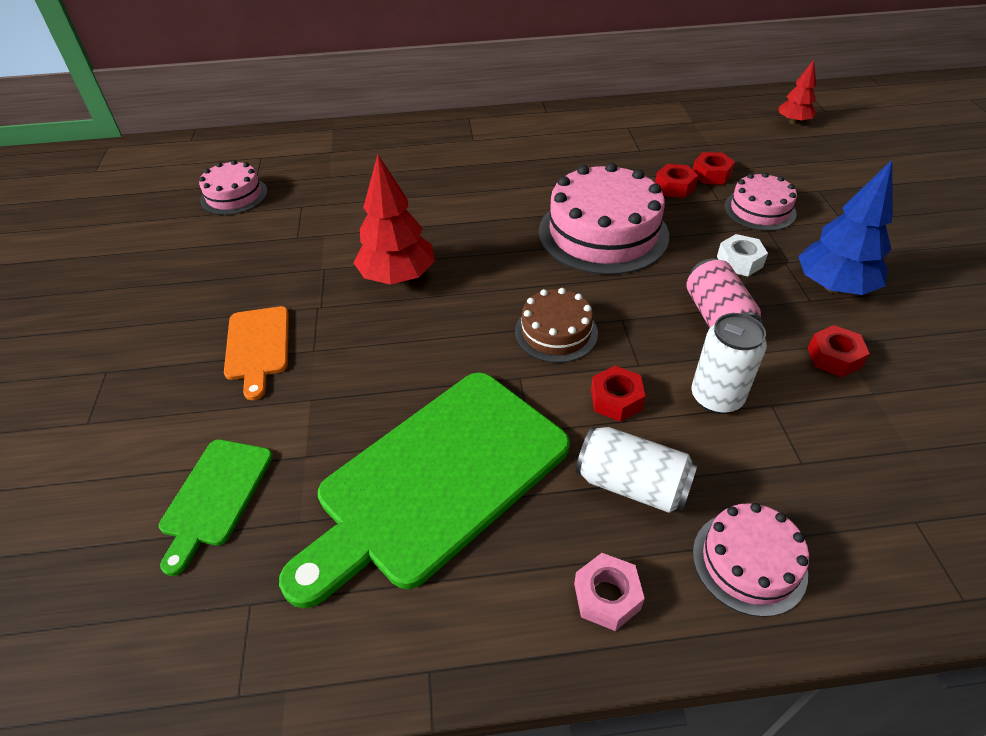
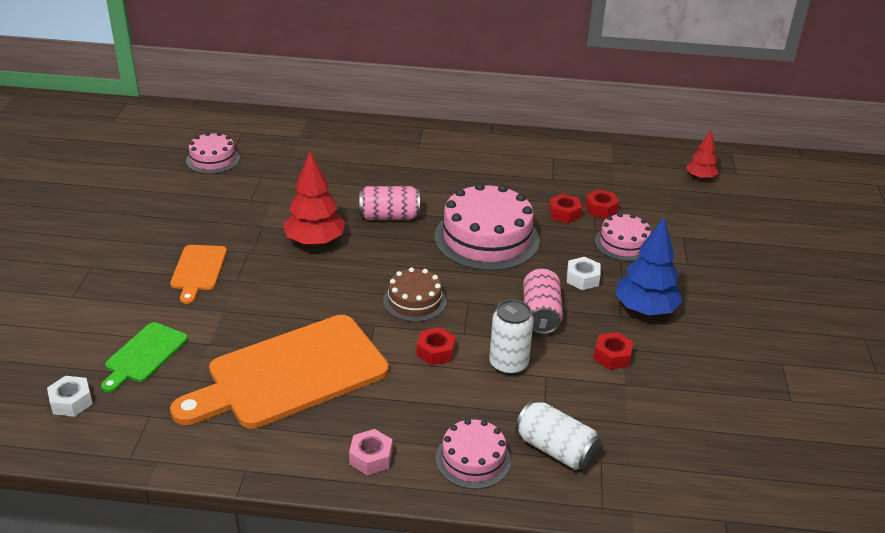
camera: 10 degrees right, 10 degrees down
(119, 608) = (71, 401): none -> white nut
(437, 479) = (290, 374): green cutting board -> orange cutting board
(476, 227) = (389, 216): none -> pink can
(632, 484) = (419, 403): white can -> white can (555, 449)

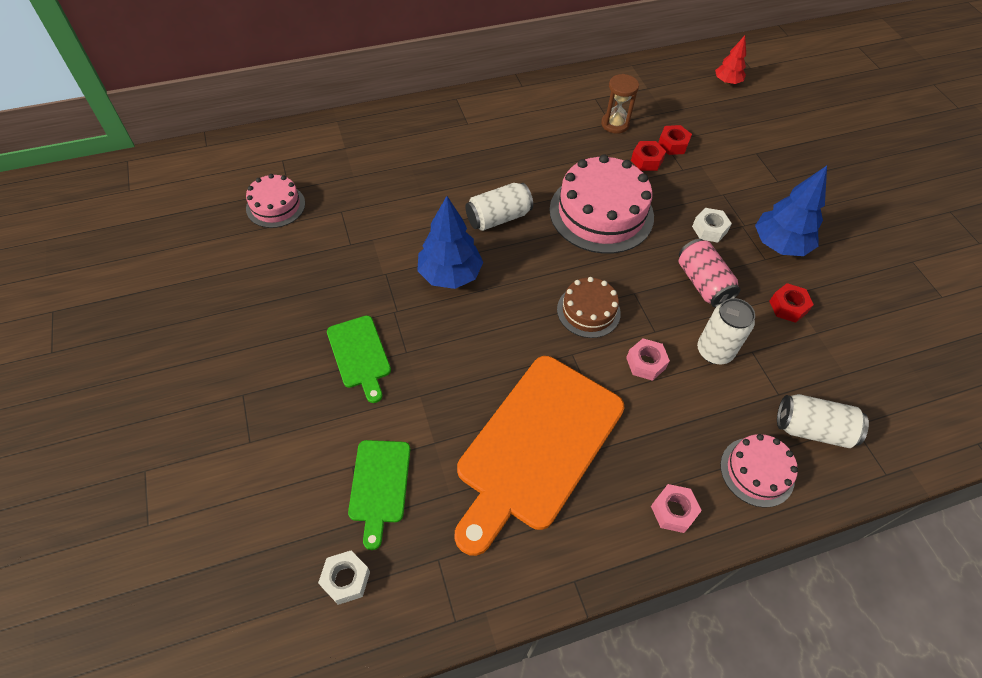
camera: 25 degrees left, 20 degrees up
(198, 270) = (359, 354): orange cutting board -> green cutting board
(315, 242) = (450, 275): red tree -> blue tree
(389, 216) = (498, 218): pink can -> white can
(435, 352) = (645, 363): red nut -> pink nut
(556, 180) = (615, 124): none -> brown hourglass
(623, 243) = (716, 177): pink cake -> none

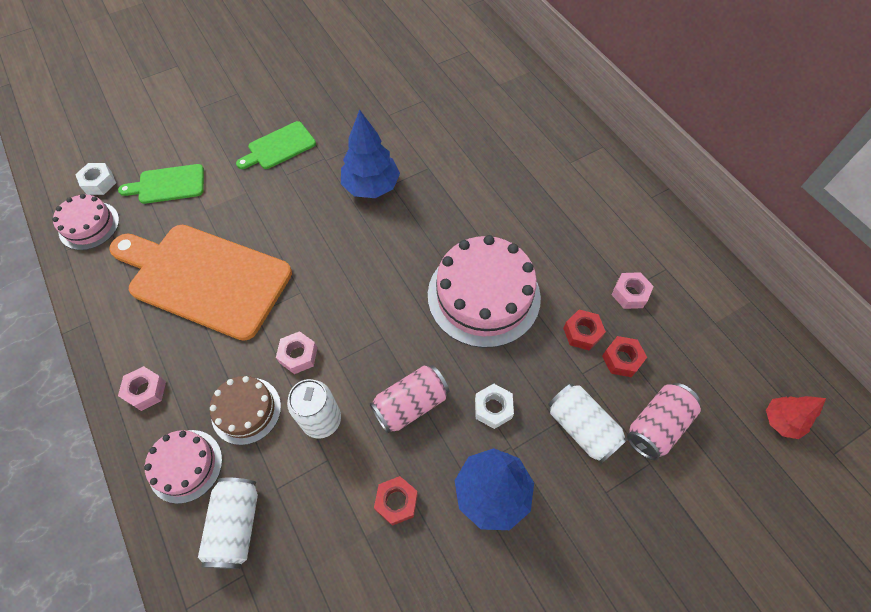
camera: 80 degrees right, 5 degrees up
(275, 206) = (416, 61): pink cake -> pink cake (89, 225)
(498, 218) = (449, 209): white can -> white can (581, 427)
(588, 311) = (352, 299): brown cake -> brown cake (246, 410)
(615, 124) = (630, 294): brown hourglass -> pink nut
(728, 141) = (657, 426): none -> pink can

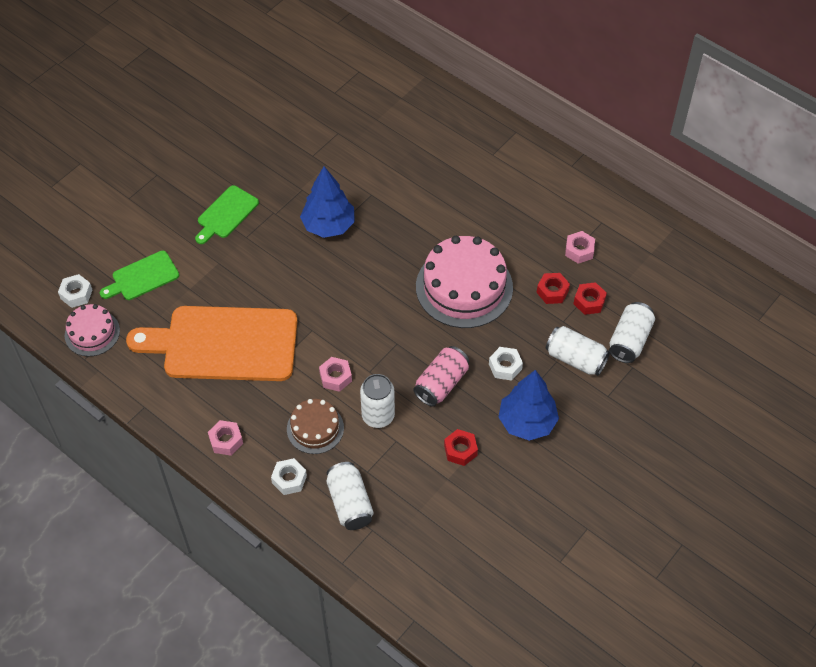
camera: 20 degrees left, 5 degrees down
(185, 465) = (289, 479): pink cake -> white nut
(657, 426) = (629, 340): pink can -> white can
(781, 421) = (717, 309): red tree -> none

